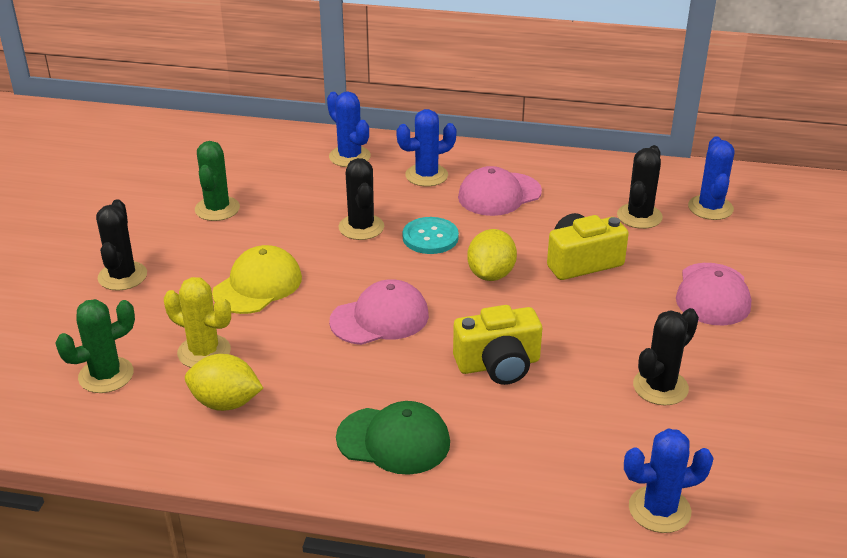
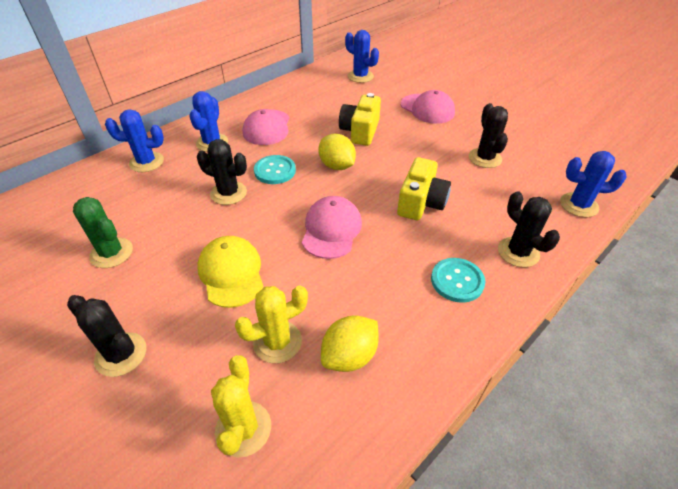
camera: 55 degrees left, 10 degrees up
(106, 375) = (243, 428): green cactus -> yellow cactus
(393, 440) = (457, 281): green cap -> turquoise button
(639, 216) = (343, 97): black cactus -> black cactus (518, 252)
(659, 509) = (578, 205): blue cactus -> blue cactus turned 75 degrees clockwise

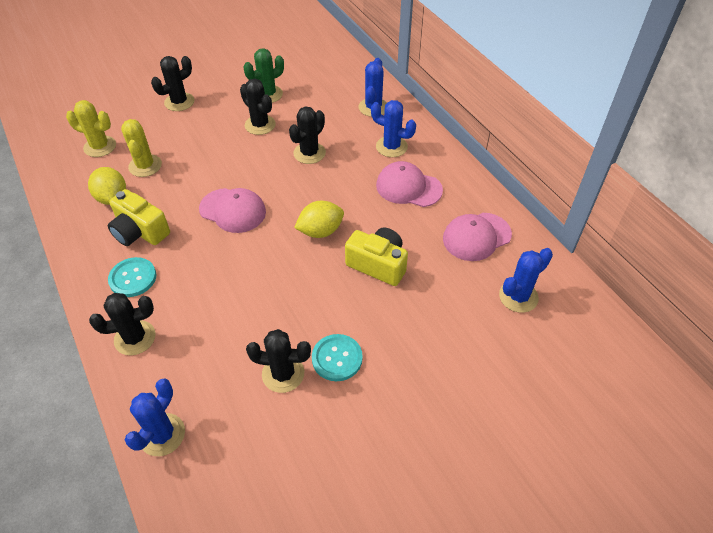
camera: 105 degrees right, 5 degrees up
(179, 244) = (260, 125): none -> black cactus
(231, 273) = (217, 149): yellow cap -> none
(275, 171) = (330, 185): turquoise button -> turquoise button (337, 358)
(421, 202) = (236, 284): yellow camera -> yellow camera (140, 231)
(427, 109) = (412, 351): pink cap -> pink cap (476, 237)

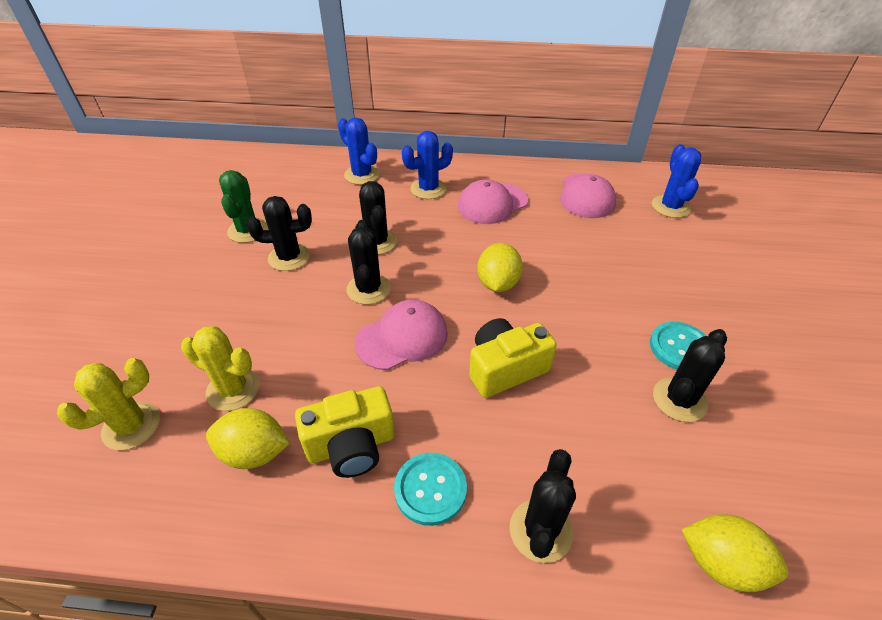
camera: 55 degrees left, 5 degrees down
(162, 435) = (721, 563): blue cactus -> yellow lemon
(179, 102) = (157, 306): black cactus -> black cactus (368, 289)
(378, 264) = (575, 265): yellow camera -> yellow camera (505, 368)

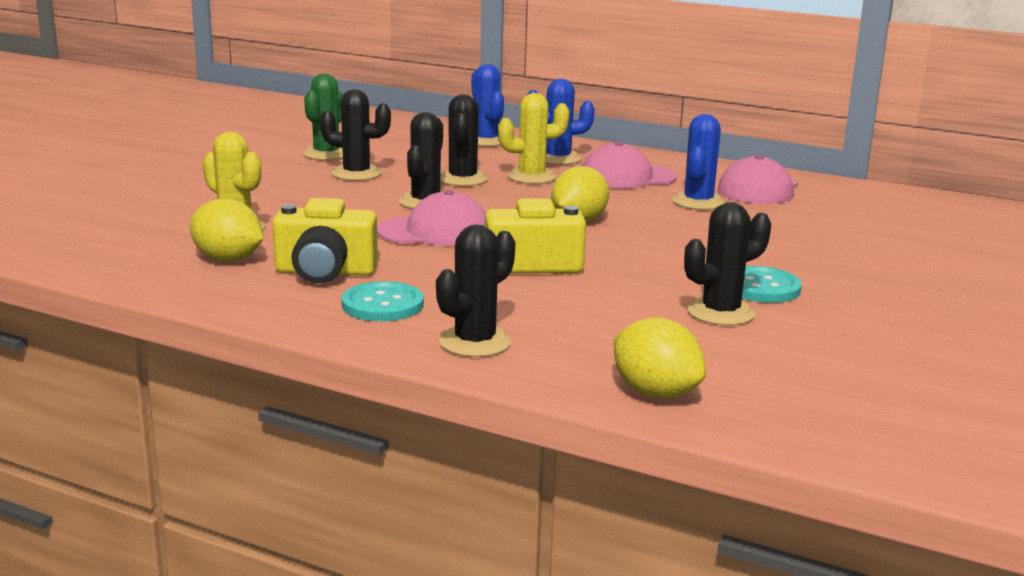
camera: 20 degrees right, 25 degrees down
(131, 426) = (127, 229): yellow cactus -> yellow cactus (531, 177)
(670, 207) = (867, 210): blue cactus -> blue cactus (698, 202)

